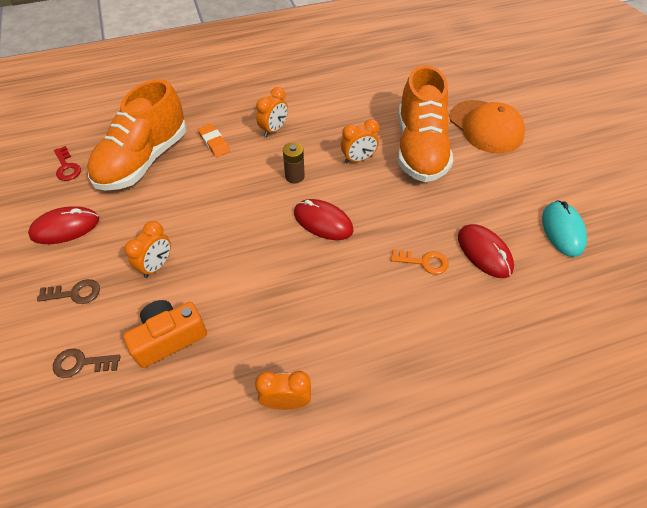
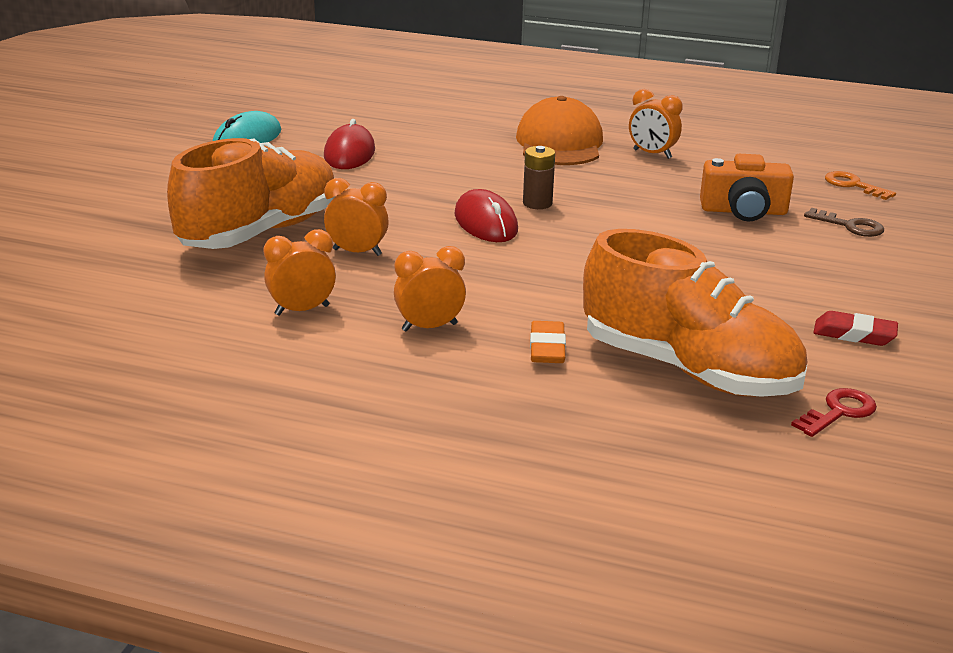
camera: 145 degrees left, 25 degrees down
(65, 227) = (854, 334): red mouse -> red eraser
(67, 167) = (839, 412): red key -> red key turned 45 degrees clockwise
(75, 293) = (849, 271): brown key -> none
(144, 160) = (688, 370): orange shoe -> orange shoe turned 60 degrees clockwise
(157, 265) = (730, 258): orange clock -> orange clock (302, 310)
(294, 176) = (468, 268): brown battery -> brown battery (537, 203)
(424, 262) = (419, 167): orange key -> orange key (853, 185)
(486, 127) = (135, 218): orange cap -> orange cap (559, 143)

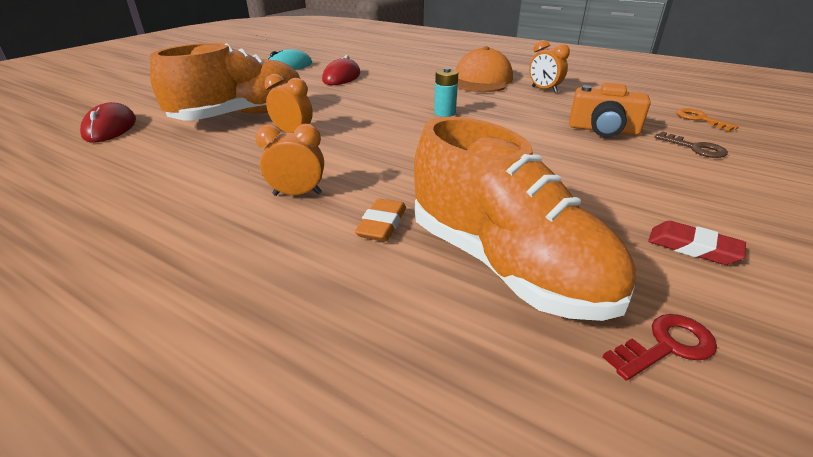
camera: 15 degrees right, 5 degrees up
(302, 310) = (215, 170): orange clock -> none
(486, 222) = (399, 122): red mouse -> red mouse (110, 128)
(537, 203) = (444, 113): brown battery -> turquoise battery

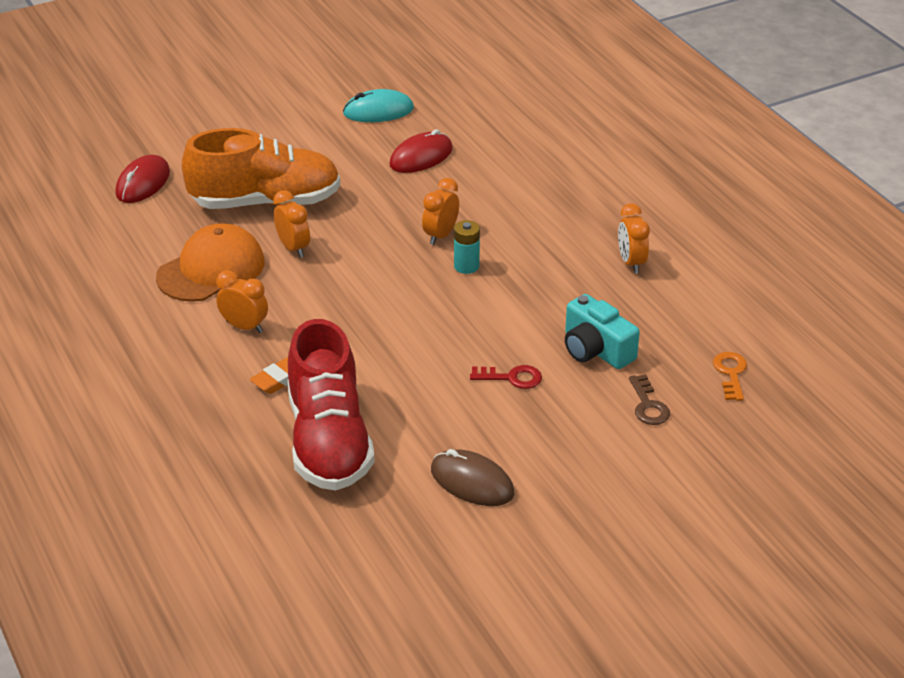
camera: 30 degrees right, 5 degrees up
(404, 104) = (440, 235): none -> orange clock
(481, 80) = (581, 218): orange cap -> orange cap (211, 269)
(505, 265) = (329, 441): orange shoe -> red shoe
(603, 130) = (596, 350): orange camera -> turquoise camera
(667, 346) = (358, 520): red key -> red key (512, 378)
(692, 248) = (472, 482): red eraser -> brown mouse

